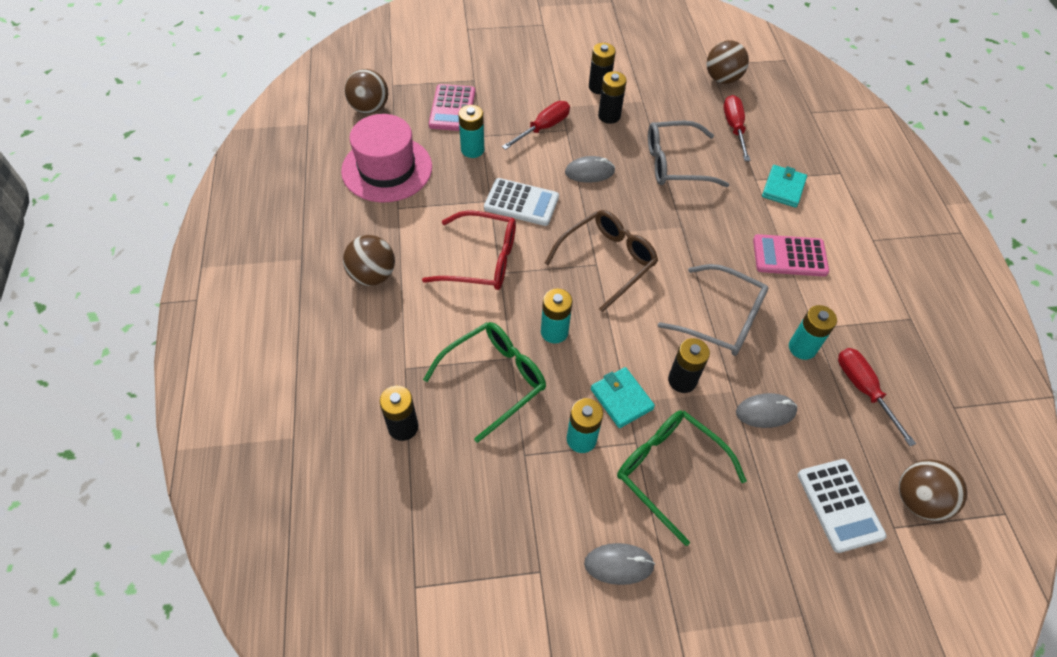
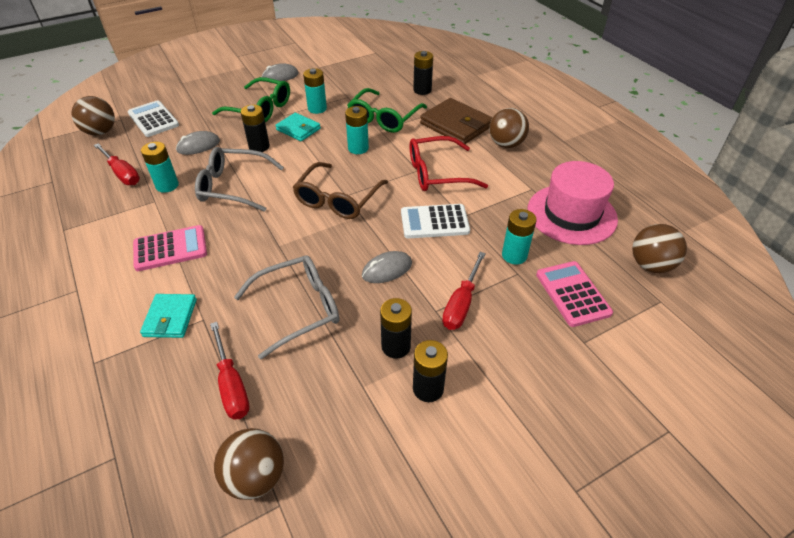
camera: 160 degrees right, 10 degrees down
(407, 330) = (456, 125): none -> brown wallet

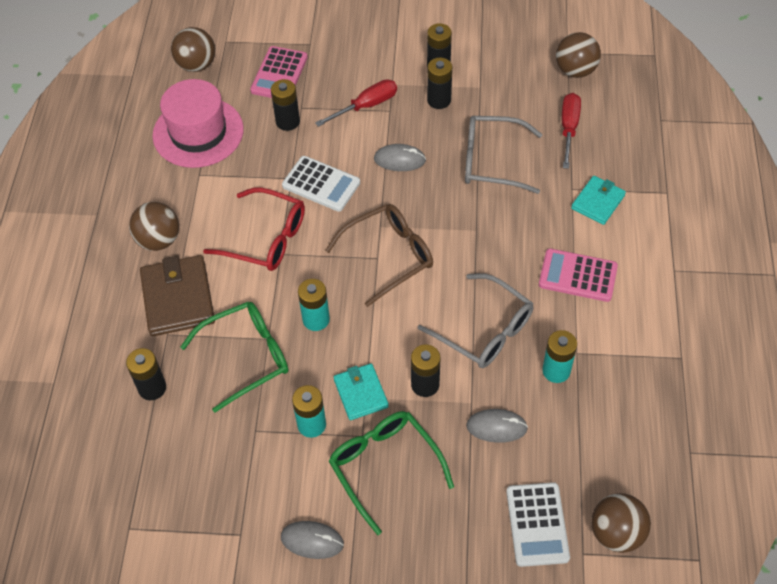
camera: 145 degrees left, 10 degrees up
(122, 173) = (603, 421): red screwdriver -> none
(514, 255) = (287, 122): turquoise battery -> black battery

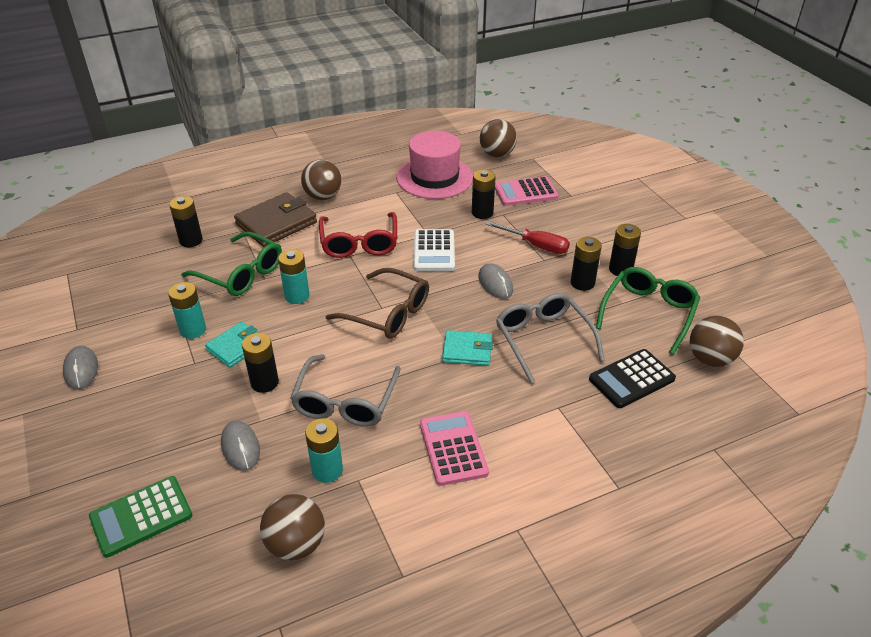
camera: 60 degrees right, 15 degrees down
(384, 466) = (168, 387): green glasses -> green glasses (649, 313)
(537, 524) = (141, 516): white calculator -> green calculator
(568, 128) = (631, 379): red screwdriver -> black calculator
(598, 202) = (557, 433): turquoise wallet -> turquoise wallet (467, 350)
(616, 533) = (151, 588): brown ball -> brown ball (296, 544)

